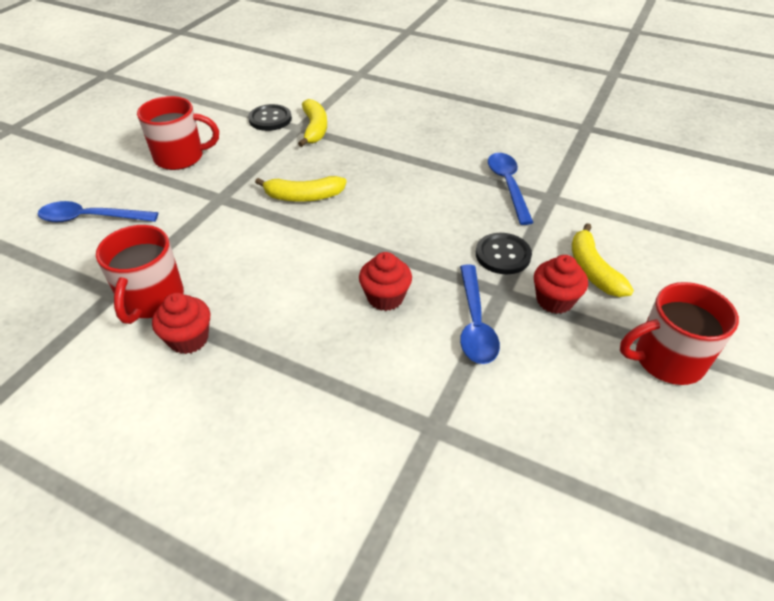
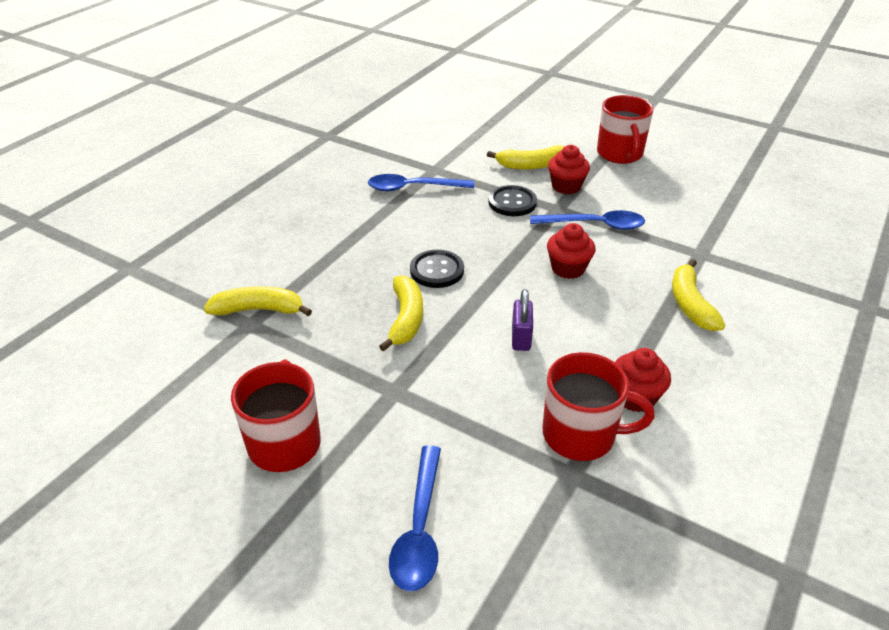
camera: 85 degrees left, 5 degrees down
(270, 119) = (215, 352): black button -> black button (437, 270)
(276, 263) = (521, 338): none -> purple padlock
(328, 402) = (690, 304): none -> yellow banana

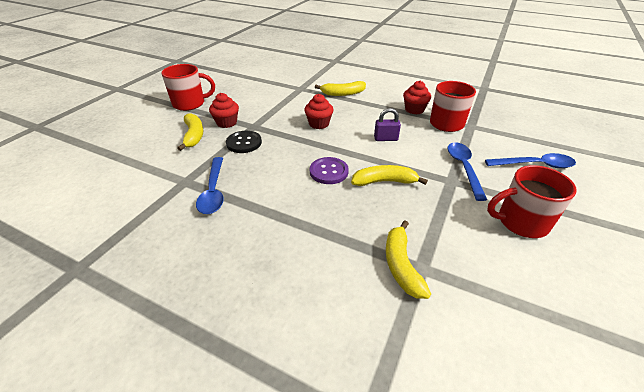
camera: 95 degrees left, 0 degrees up
(437, 270) = (329, 172): black button -> purple button
(594, 225) = (273, 115): blue spoon -> blue spoon (463, 168)

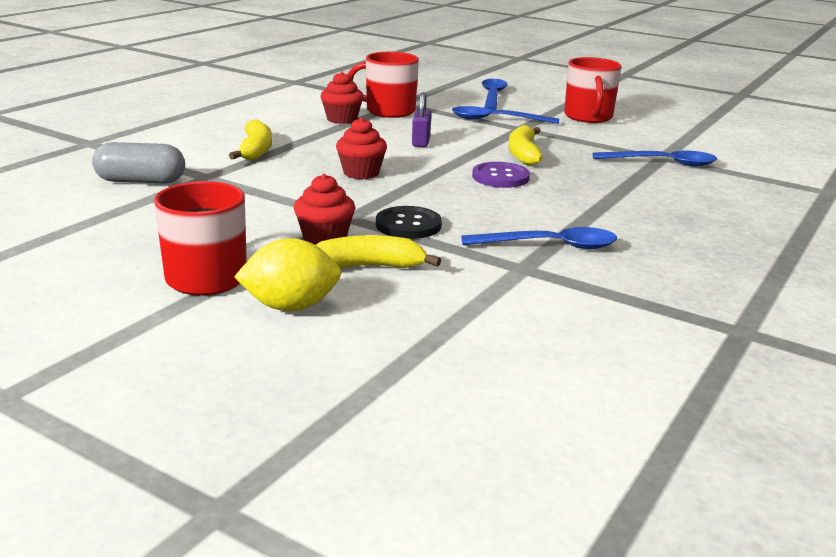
camera: 85 degrees left, 15 degrees down
(159, 122) = (290, 306): none -> yellow lemon
(290, 77) = (141, 181): none -> grey capsule
(401, 265) = (662, 163): yellow banana -> blue spoon

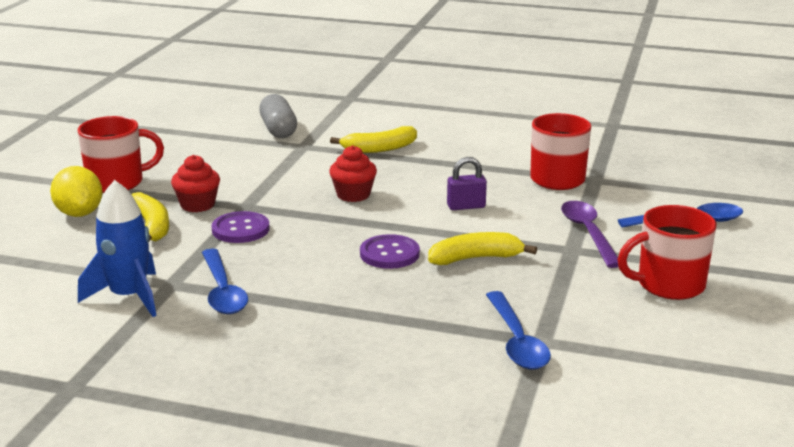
camera: 75 degrees right, 0 degrees up
(342, 119) = (504, 164): red cupcake -> none
(408, 225) = (240, 229): black button -> purple button
(496, 120) = (588, 233): blue spoon -> purple spoon
(547, 290) = (128, 297): none -> blue rocket

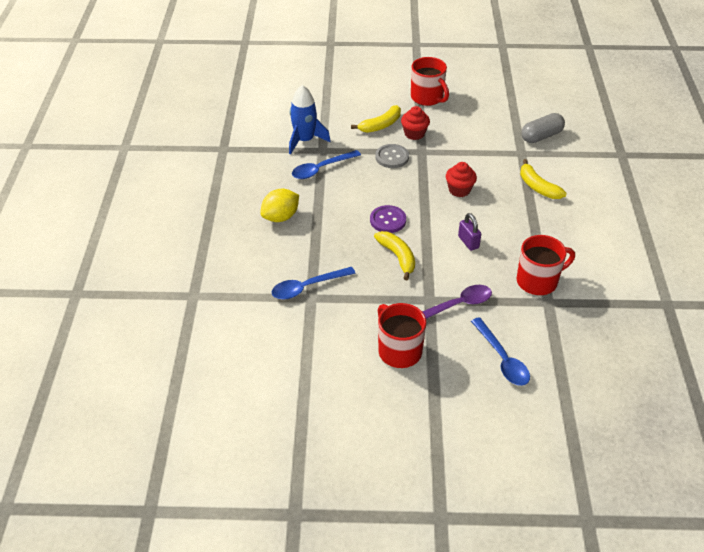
camera: 75 degrees right, 20 degrees up
(79, 213) = (384, 97): yellow lemon -> yellow lemon (280, 217)
(240, 229) = (392, 157): purple button -> grey button

